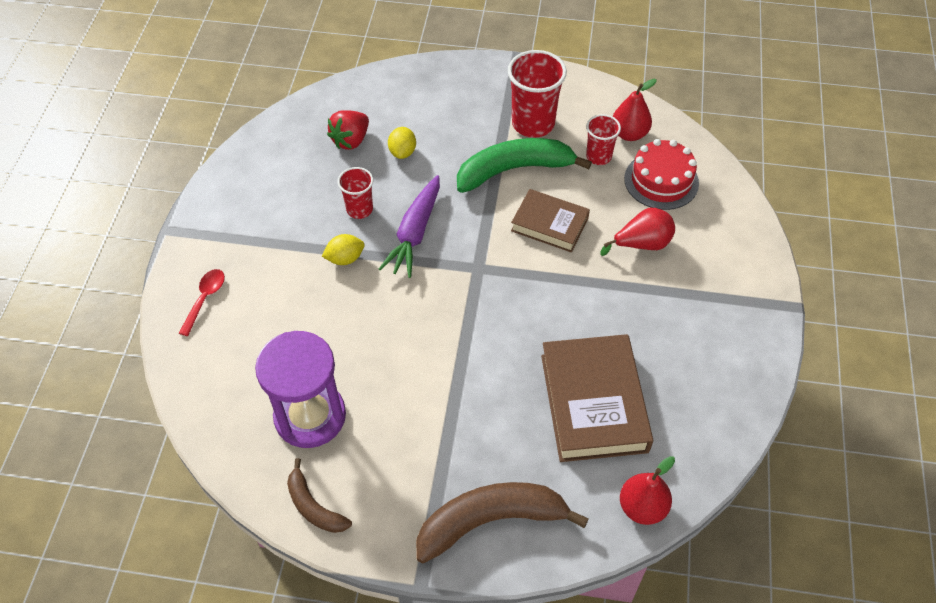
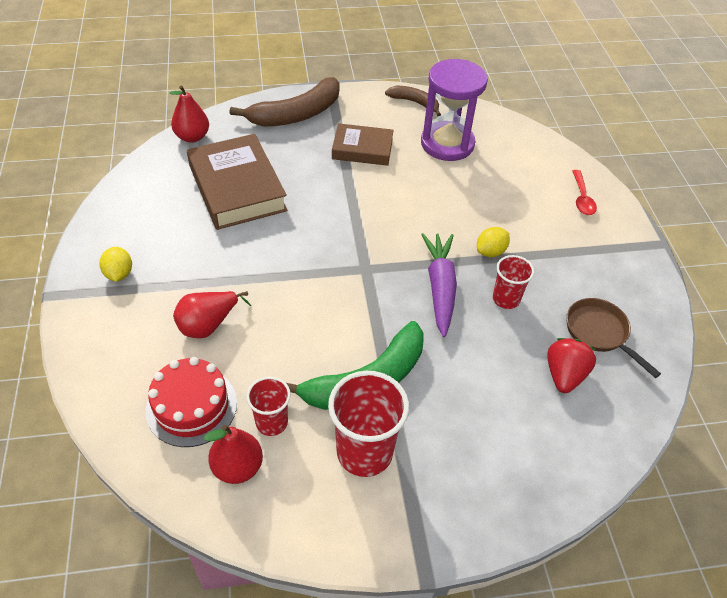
camera: 160 degrees right, 5 degrees down
(297, 164) = (599, 333): none -> brown pan
(402, 152) = (499, 373): yellow lemon -> yellow lemon (119, 274)
(549, 224) = (309, 325): brown book -> brown book (362, 149)

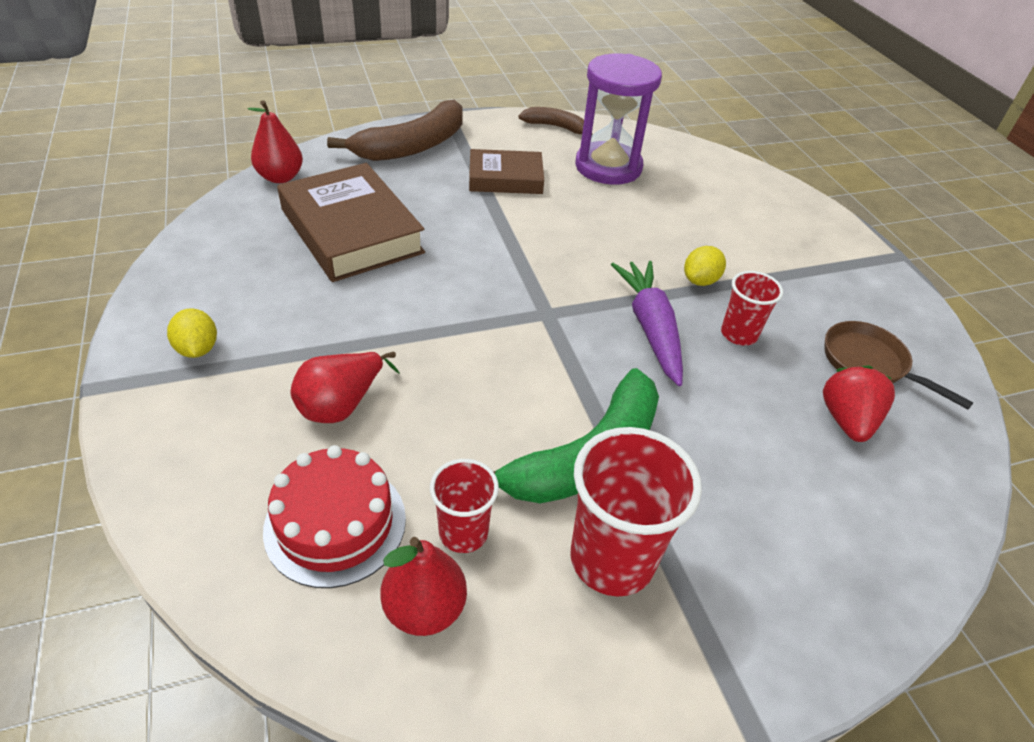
camera: 10 degrees left, 5 degrees down
(582, 198) = (787, 214): red spoon -> none

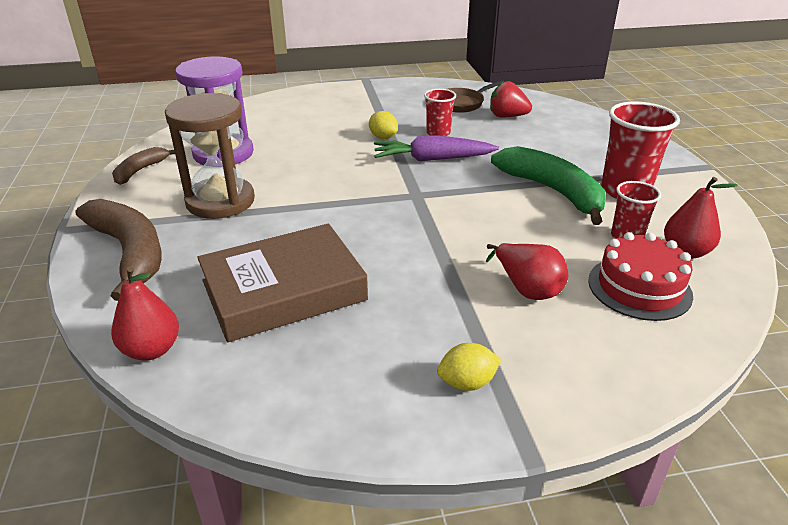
camera: 80 degrees left, 10 degrees down
(505, 178) = (220, 201): brown book -> brown hourglass

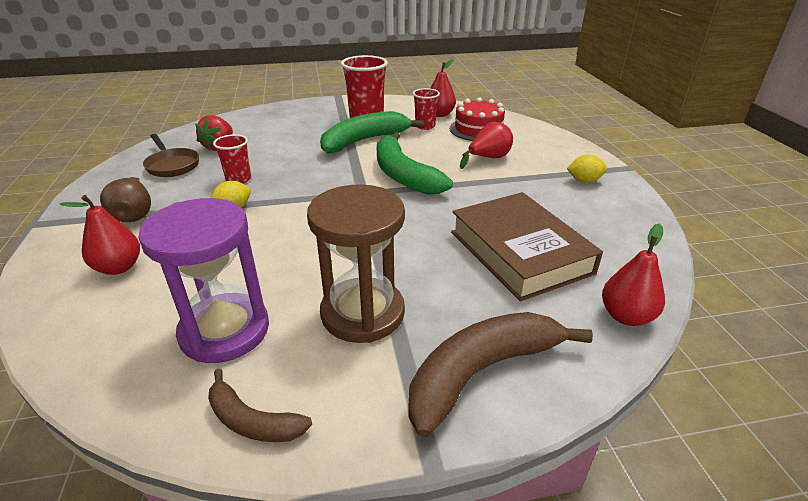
camera: 90 degrees left, 0 degrees up
(305, 112) = (119, 267): none -> red pear
(375, 104) = (134, 215): none -> brown pear
(432, 159) = (295, 184): purple carrot -> none
(461, 219) = (403, 175): none -> green banana
(467, 383) = (584, 181): yellow lemon -> yellow lemon turned 75 degrees counterclockwise

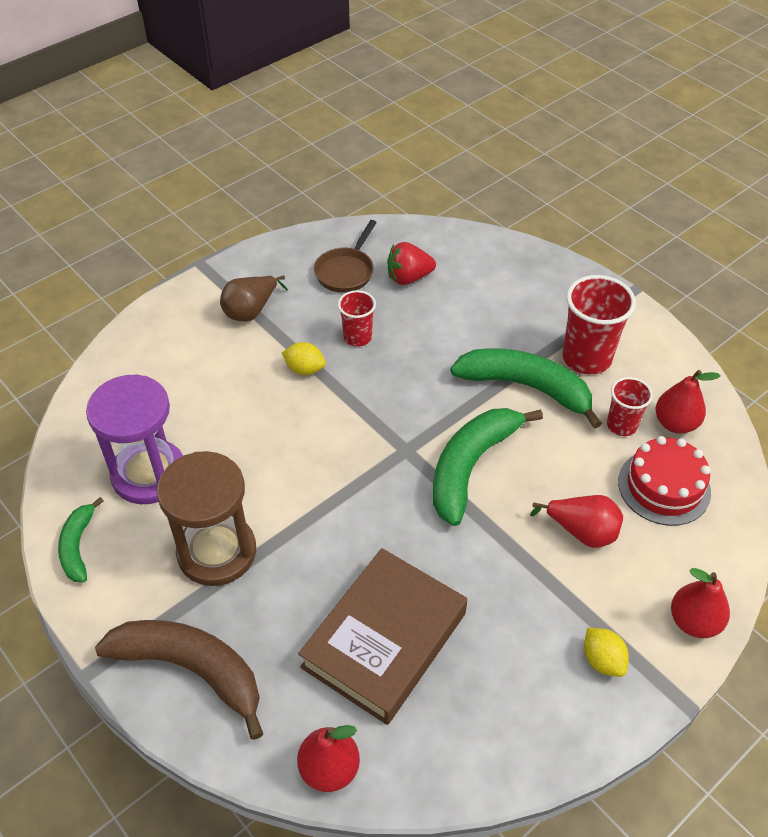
camera: 60 degrees right, 15 degrees up
(119, 267) = (180, 358): red pear -> red pear (694, 622)
(252, 421) = (78, 546): brown banana -> green banana

